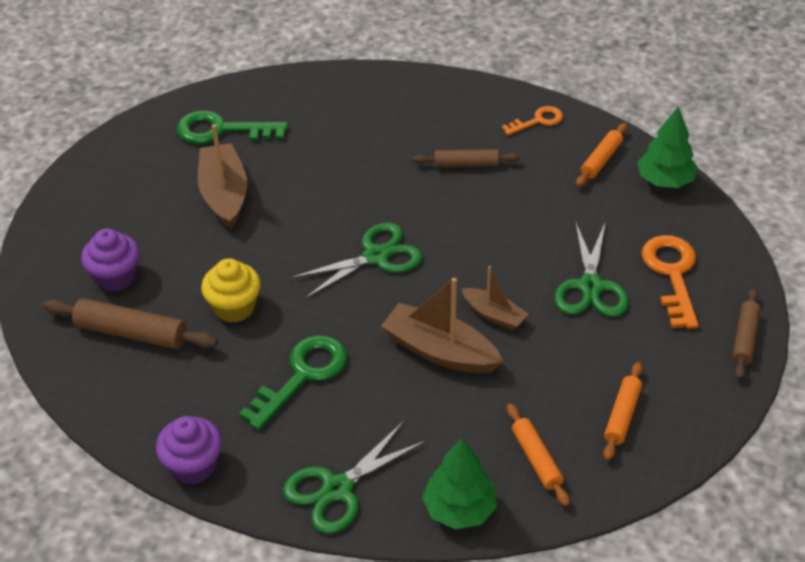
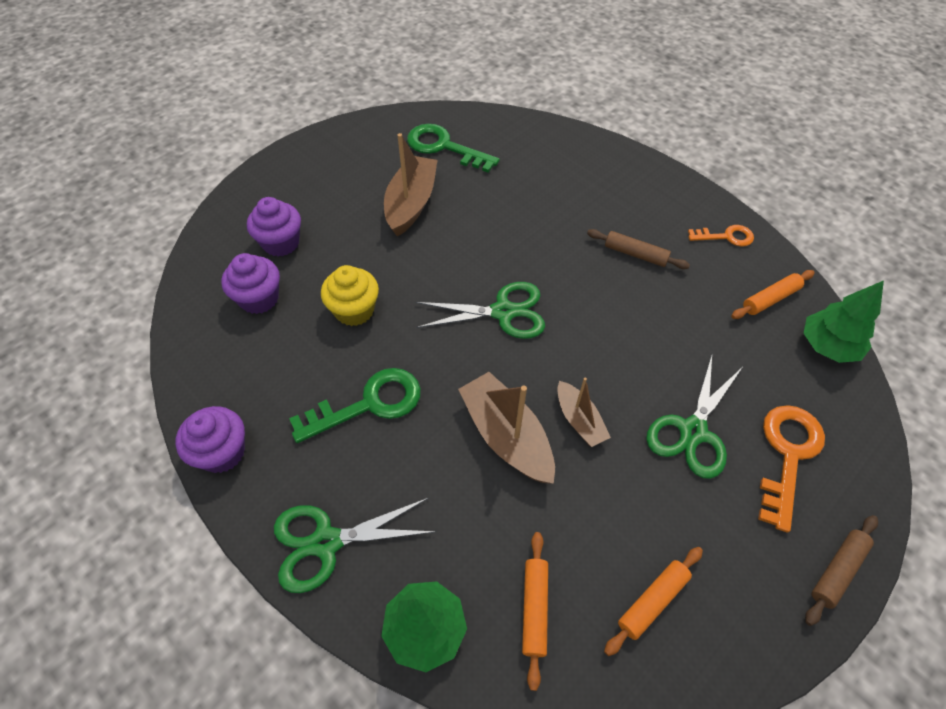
camera: 25 degrees right, 10 degrees up
(131, 333) = (259, 299): brown rolling pin -> purple cupcake

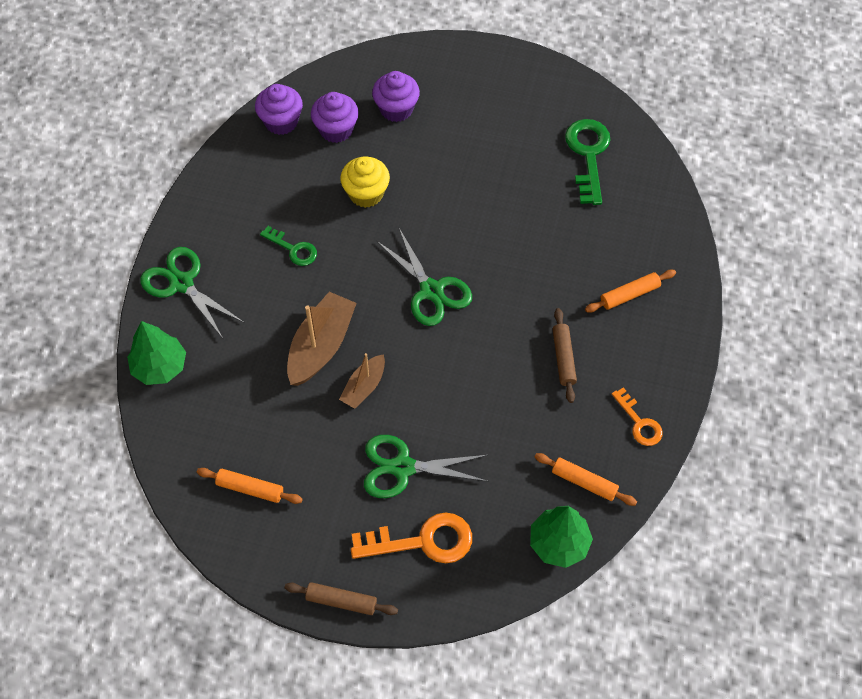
camera: 60 degrees right, 5 degrees up
(222, 452) = (206, 189): purple cupcake -> purple cupcake (281, 122)
(369, 404) = (293, 249): green key -> green key, size x0.59
(411, 203) = (501, 168): brown boat -> none
(534, 609) = (206, 421): orange rolling pin -> orange rolling pin (629, 295)

